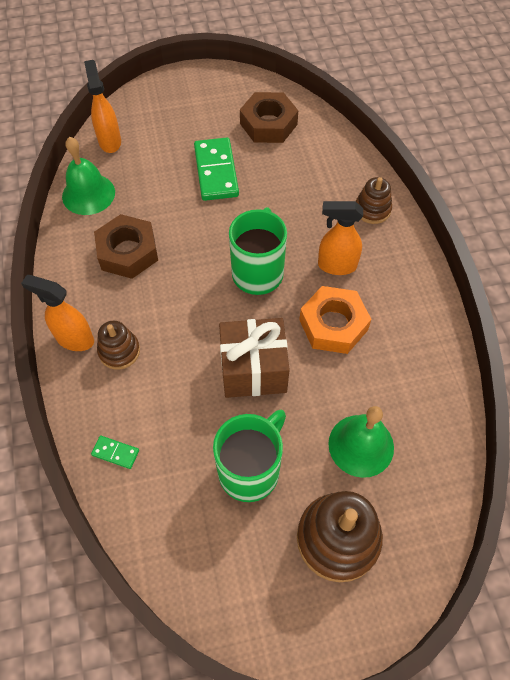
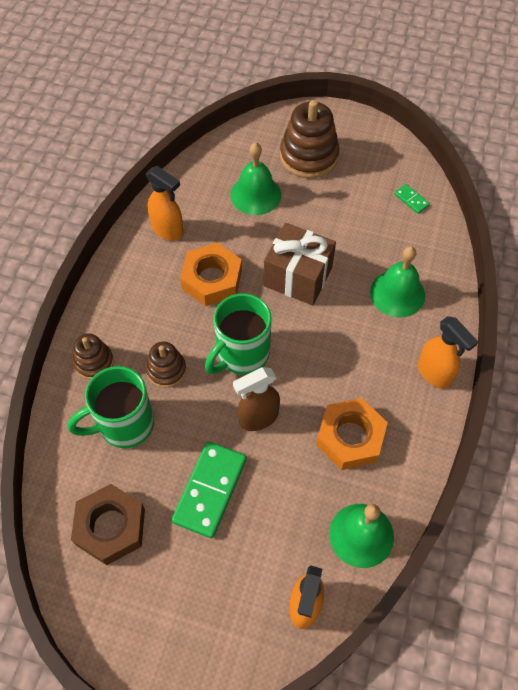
camera: 150 degrees left, 0 degrees up
(115, 453) = (433, 269): green domino -> green domino (411, 200)
(119, 351) = (399, 344): brown stacking toy -> brown stacking toy (166, 370)
(128, 252) = (350, 437): brown nut -> orange nut
(143, 403) = (397, 293): none -> green bell
(211, 232) = (258, 418): none -> brown spray bottle
(250, 470) = (341, 215): green mug -> green mug (124, 425)
(336, 265) = (170, 326): orange spray bottle -> orange spray bottle (168, 230)

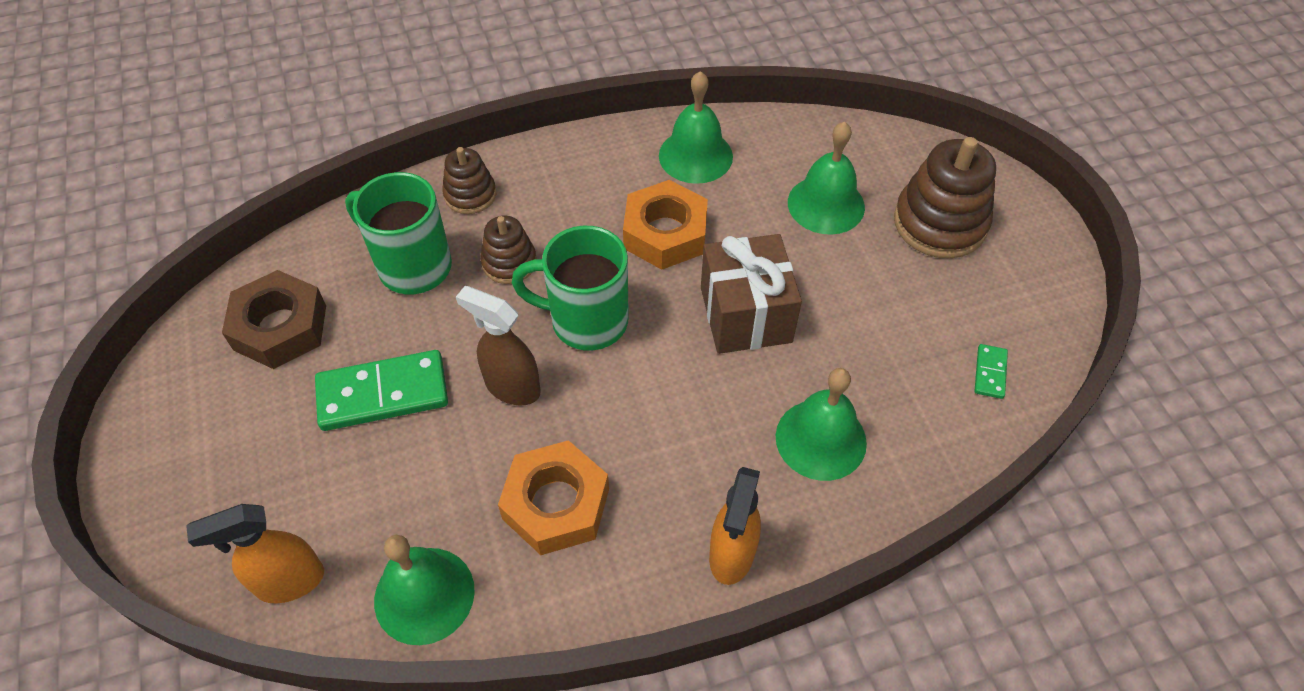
camera: 55 degrees right, 5 degrees down
(168, 230) = (695, 156): orange spray bottle -> green bell

